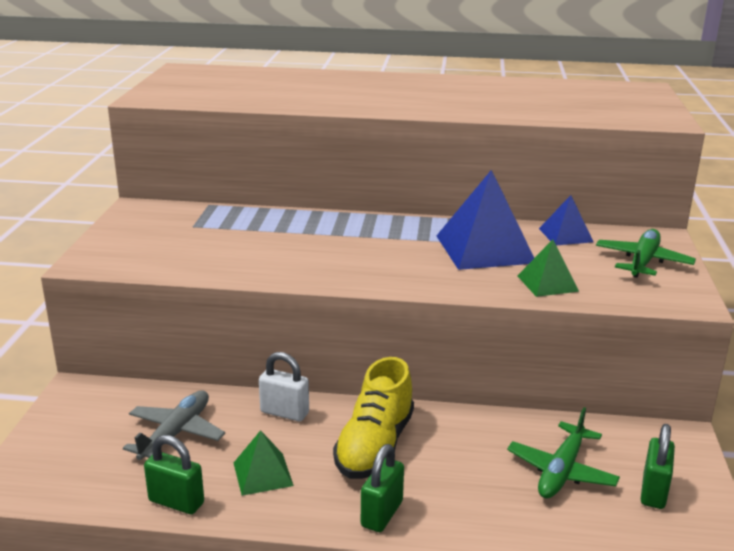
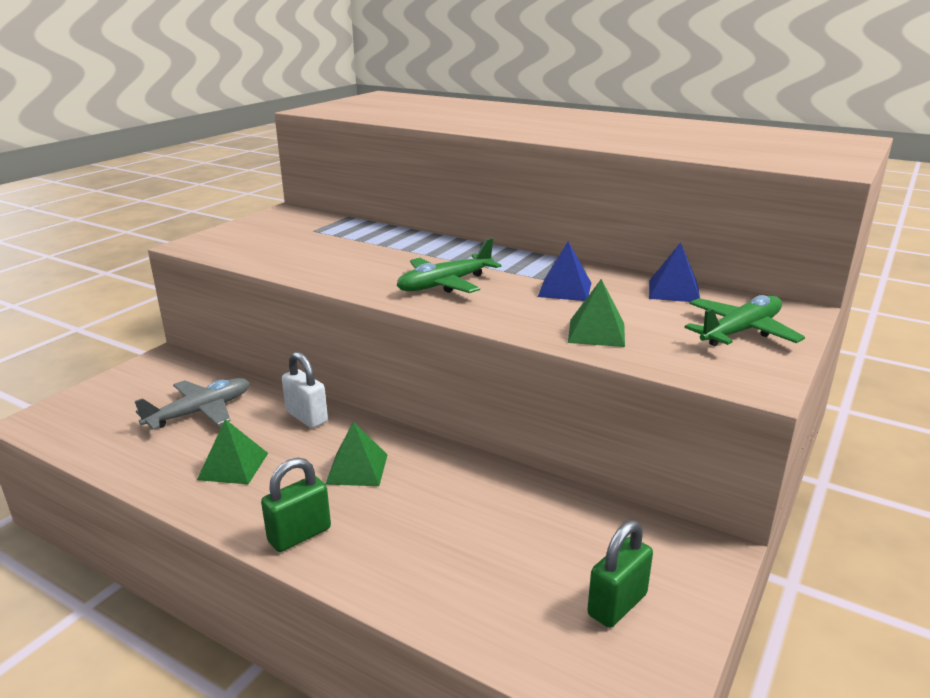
camera: 25 degrees right, 0 degrees up
(176, 502) = (140, 470): green padlock -> none
(375, 446) = (357, 469): yellow shoe -> green pyramid
(484, 249) = (564, 289): blue pyramid -> blue pyramid, size x0.54
(561, 471) = (526, 548): green plane -> green plane (445, 284)

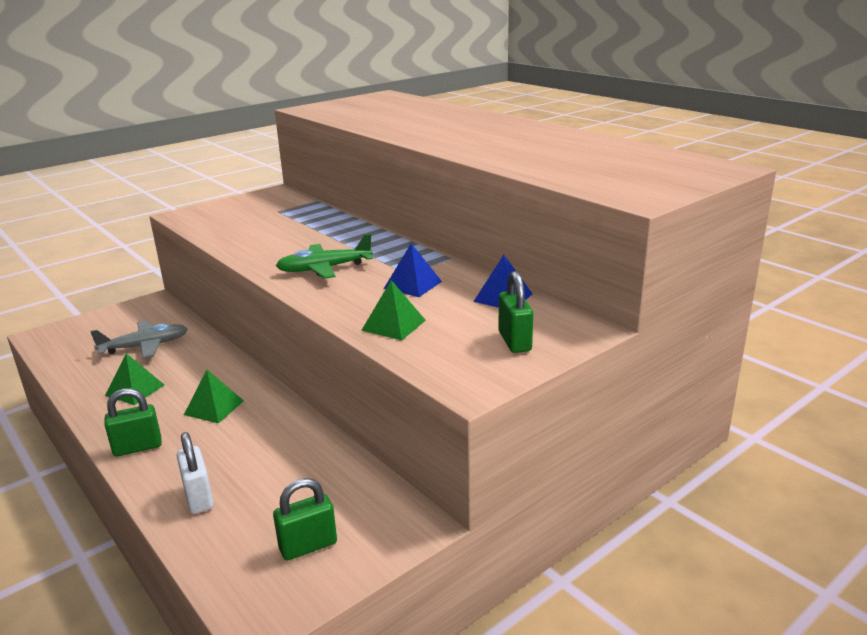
camera: 20 degrees right, 0 degrees up
(307, 417) = (212, 362): white padlock -> white padlock (199, 497)
(740, 332) = (514, 341): green plane -> green padlock

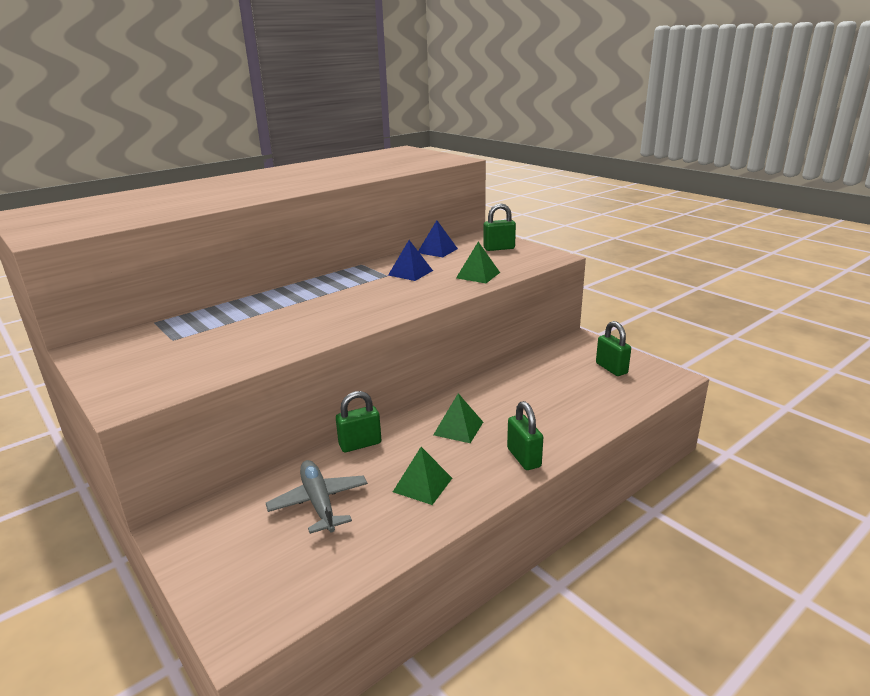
camera: 90 degrees left, 0 degrees up
(199, 497) = (580, 414): white padlock -> none
(215, 356) = (360, 444): none -> green padlock
(324, 268) = (367, 302): green plane -> none

